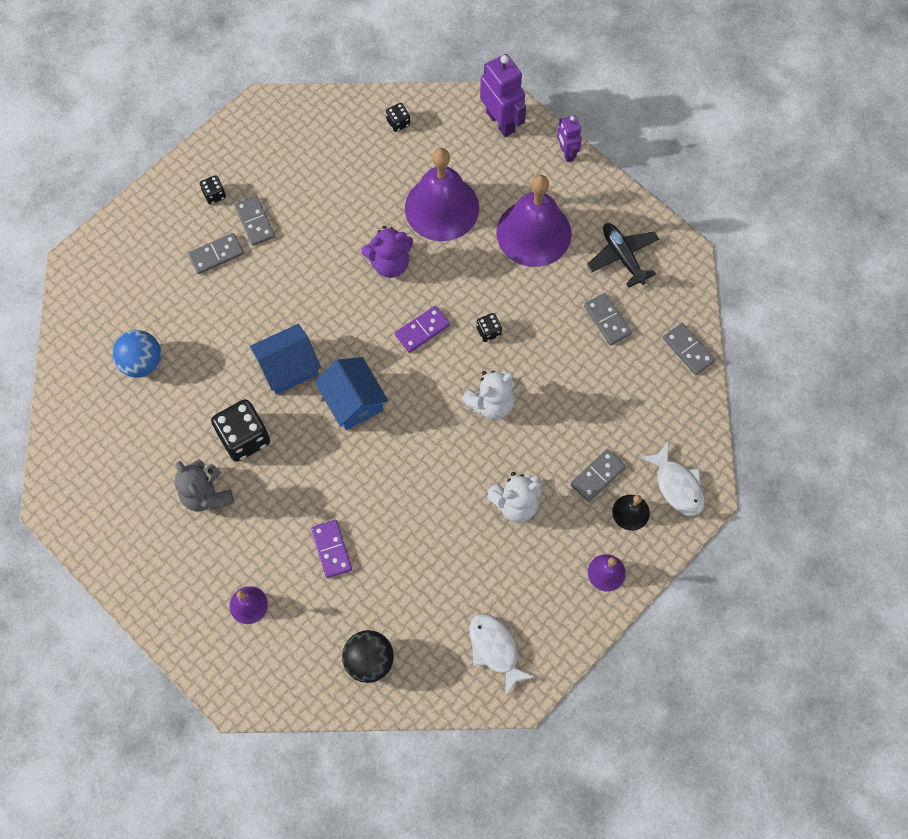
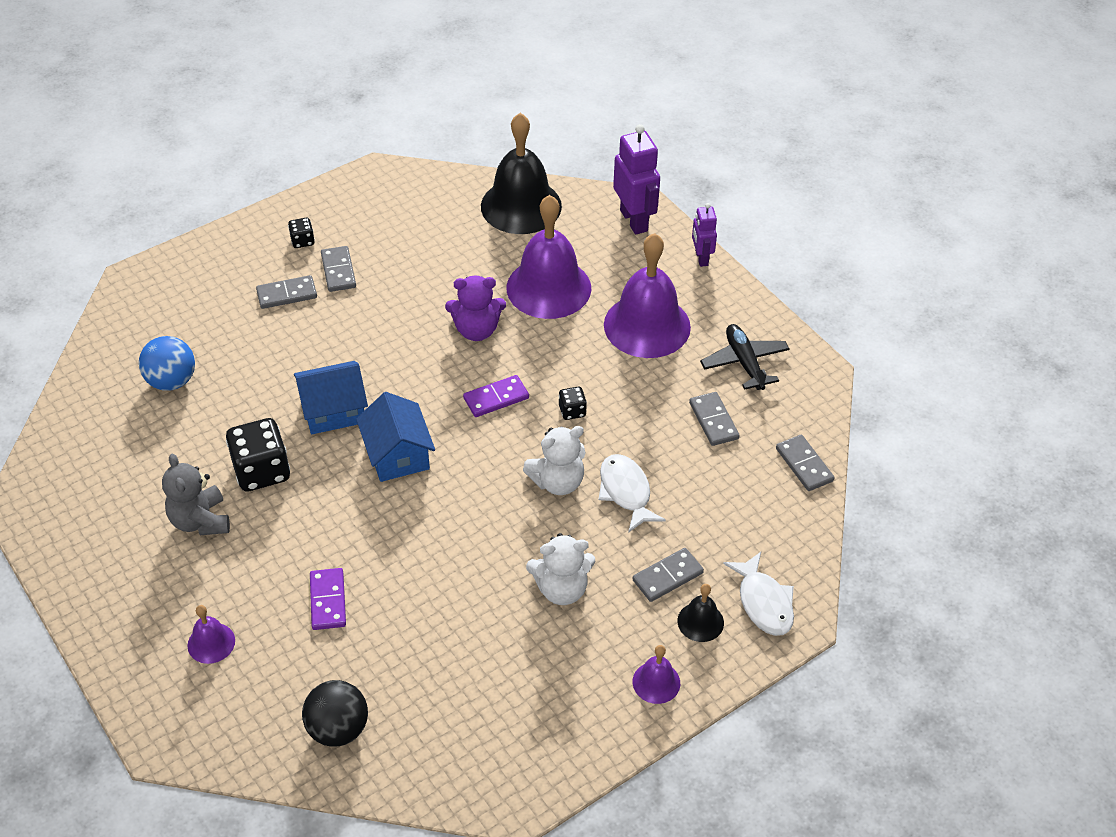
camera: 10 degrees right, 20 degrees down
(398, 123) = (521, 206): black dice -> black bell
(495, 649) = (497, 744): white fish -> white fish (626, 492)

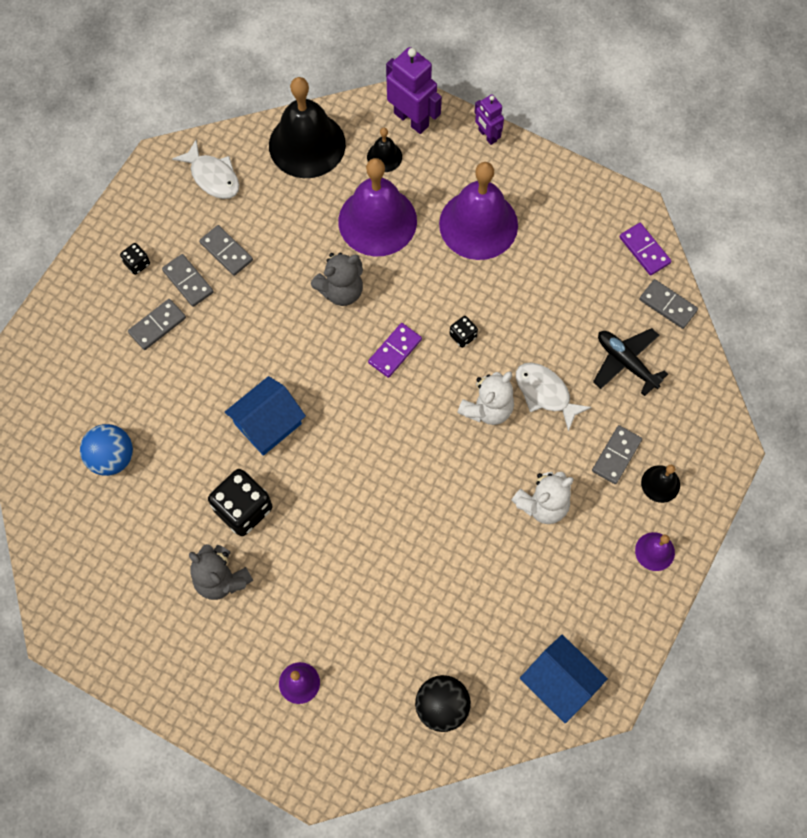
camera: 25 degrees left, 20 degrees up
(328, 601) = (369, 601): purple domino -> purple domino (644, 250)
(397, 454) = (345, 442): blue house -> blue house (559, 682)
(476, 330) = (341, 291): purple teddy bear -> grey teddy bear
(589, 240) = (384, 156): none -> black bell
(713, 421) = (578, 295): grey domino -> grey domino (226, 251)
(744, 363) = (574, 227): black plane -> black plane (626, 362)
(763, 602) = (698, 444): white fish -> white fish (213, 176)

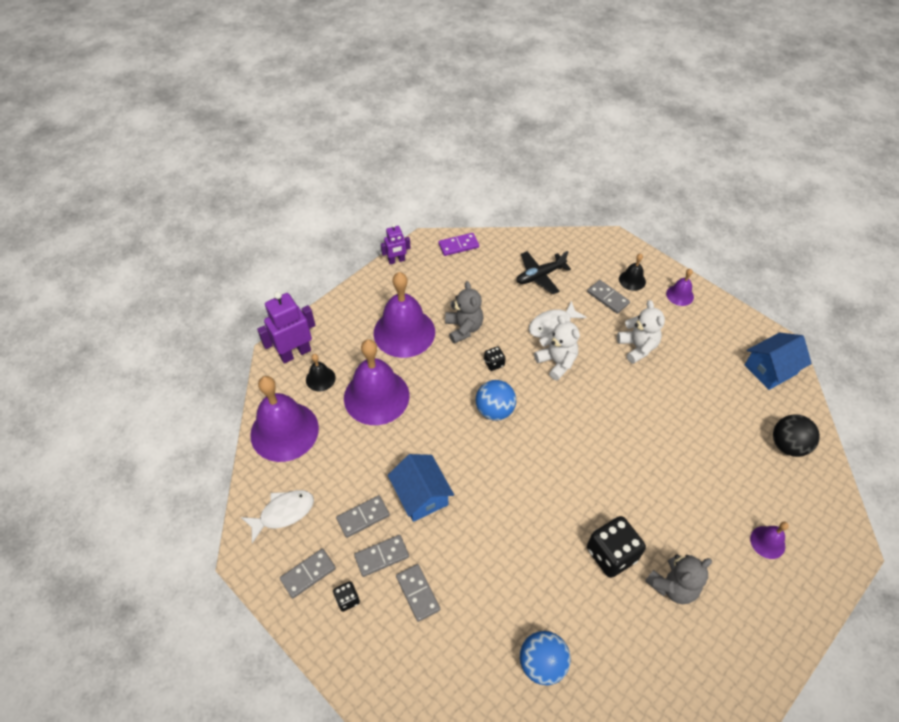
camera: 75 degrees left, 15 degrees down
(268, 424) = (537, 518): blue house -> blue house (421, 495)
(307, 144) = (284, 431): black bell -> purple bell
(341, 291) = (430, 436): grey teddy bear -> grey teddy bear (464, 328)
(395, 351) = (494, 410): purple domino -> blue ball
(487, 135) = (331, 309): purple robot -> purple robot (396, 260)
(668, 305) = (503, 244): grey domino -> grey domino (308, 574)

